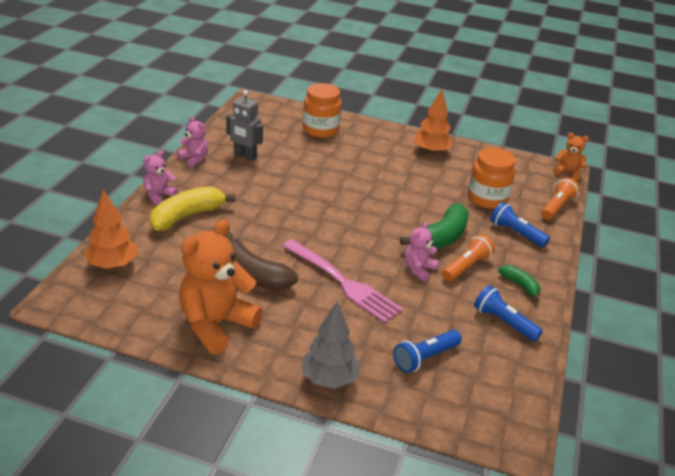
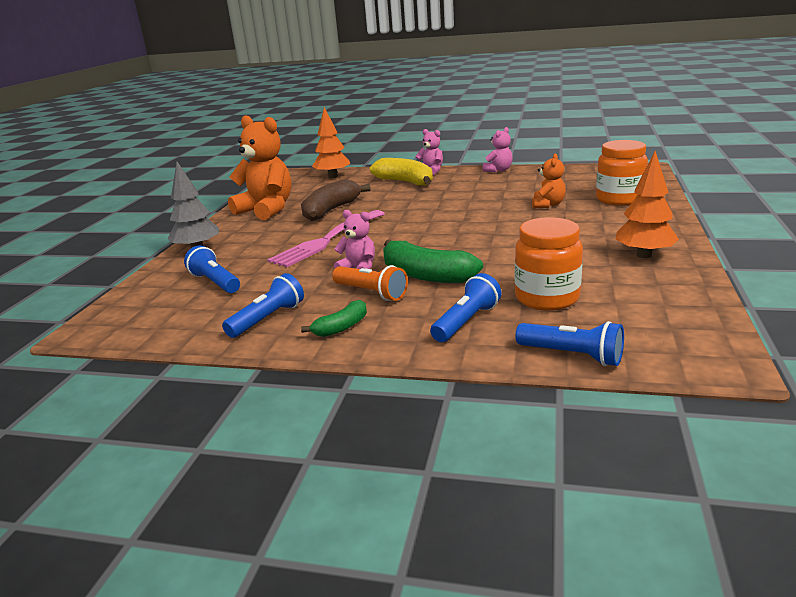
camera: 90 degrees right, 10 degrees down
(245, 156) = (522, 182): grey robot -> none
(556, 207) = (572, 355): orange flashlight -> blue flashlight
(567, 172) = (720, 367): orange teddy bear -> orange teddy bear (548, 205)

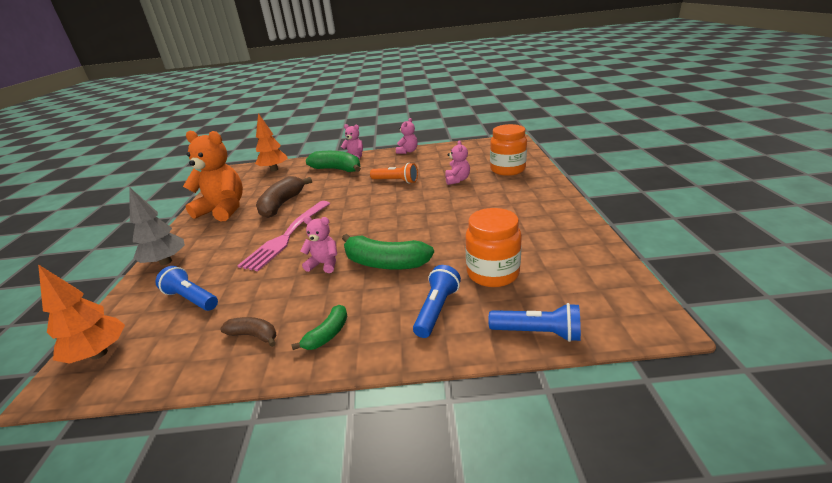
camera: 15 degrees left, 5 degrees up
(268, 319) = (254, 335): blue flashlight -> brown banana
(371, 293) = (343, 289): orange flashlight -> orange flashlight (396, 181)
(405, 182) = (337, 169): yellow banana -> green banana
(548, 205) = (457, 180): orange teddy bear -> pink teddy bear
(644, 255) = (548, 220): orange tree -> orange tree (99, 353)

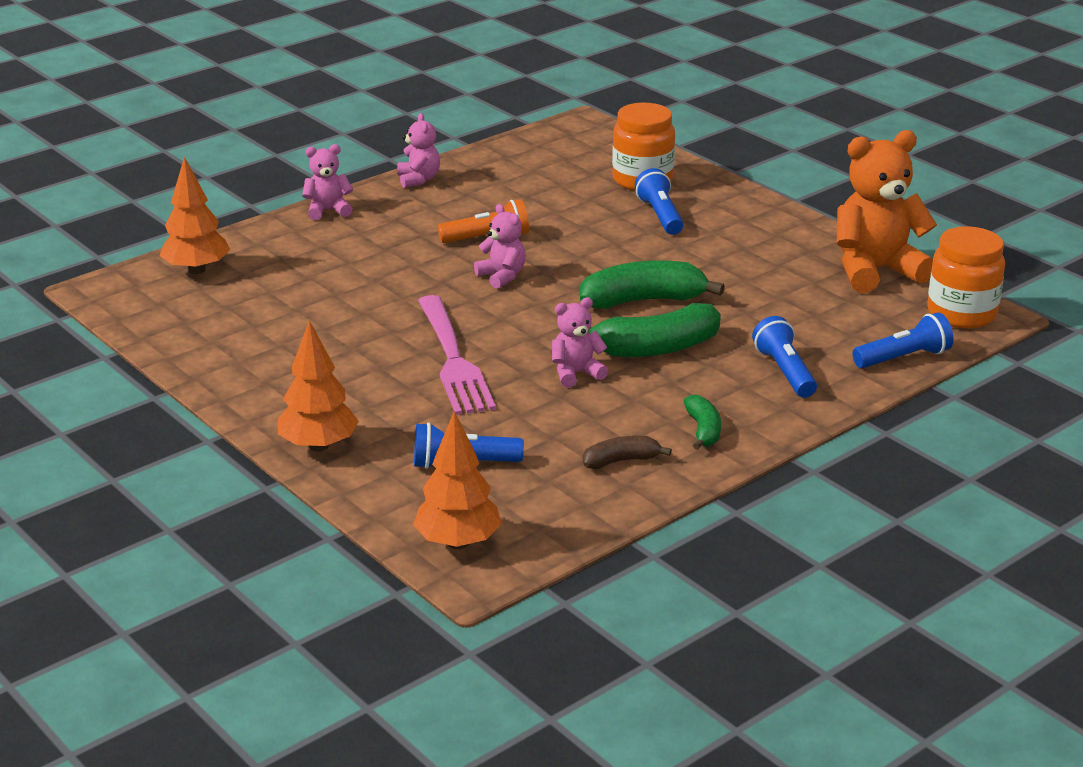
camera: 40 degrees left, 0 degrees up
(166, 262) = (318, 446): grey tree -> orange tree
(223, 210) = (249, 358): orange teddy bear -> orange teddy bear (875, 271)
(282, 204) = (348, 322): brown banana -> none
(337, 169) = (337, 241): green banana -> green banana (643, 300)
(457, 180) = (587, 214): pink teddy bear -> pink teddy bear (502, 276)
(492, 188) = (660, 216): none -> blue flashlight
(492, 273) = (797, 320): orange jar -> orange jar (961, 314)

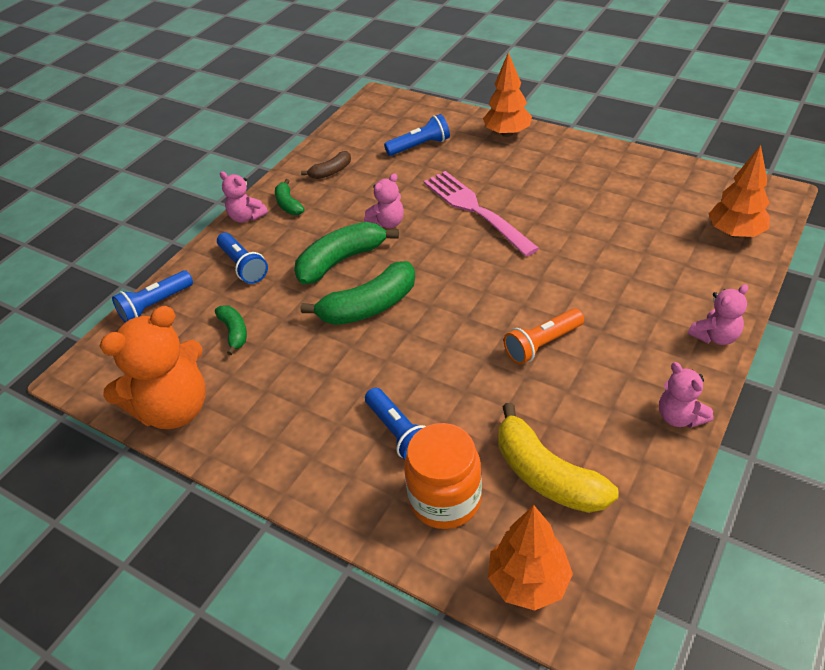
camera: 165 degrees right, 15 degrees up
(458, 542) = (394, 109): orange tree -> orange tree (528, 581)
(502, 276) = (496, 299): pink teddy bear -> pink teddy bear (246, 217)
(553, 175) = (547, 475): none -> yellow banana
(805, 313) = (234, 332): none -> green banana
(961, 314) = (102, 371): orange jar -> none

